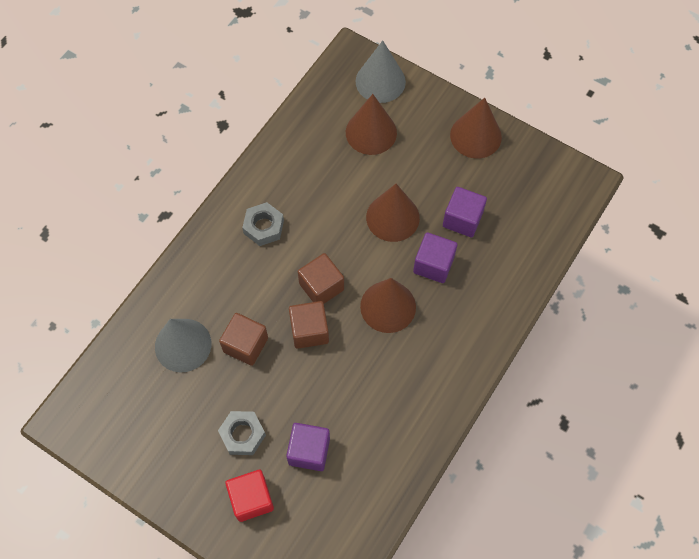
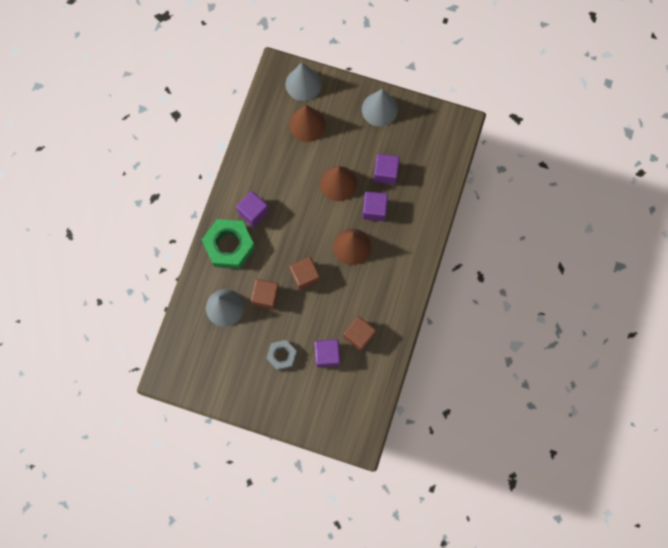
camera: 15 degrees left, 10 degrees up
(216, 263) = (229, 246): none -> green nut
(251, 499) = (299, 394): red cube -> none
(263, 227) = (253, 212): grey nut -> purple cube
(321, 287) = (304, 244): brown cube -> brown cube (359, 335)
(475, 136) = (379, 109): brown cone -> grey cone

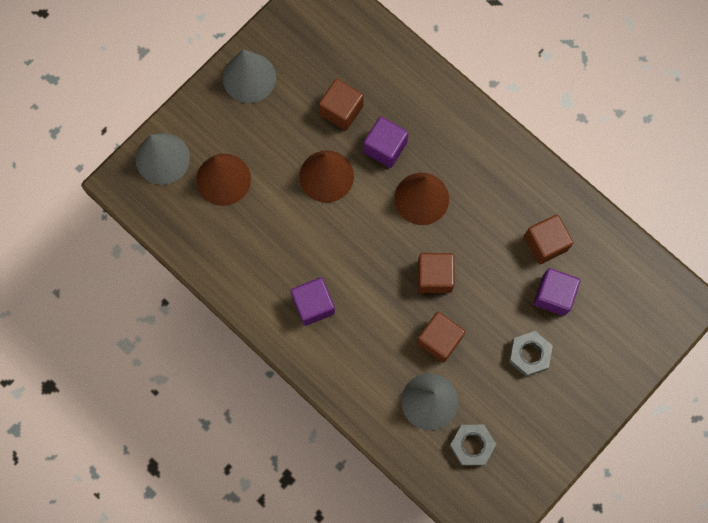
camera: 65 degrees left, 0 degrees up
(208, 345) = (471, 445): none -> grey nut
(229, 246) = (345, 358): green nut -> none
(385, 173) = (341, 110): purple cube -> brown cube

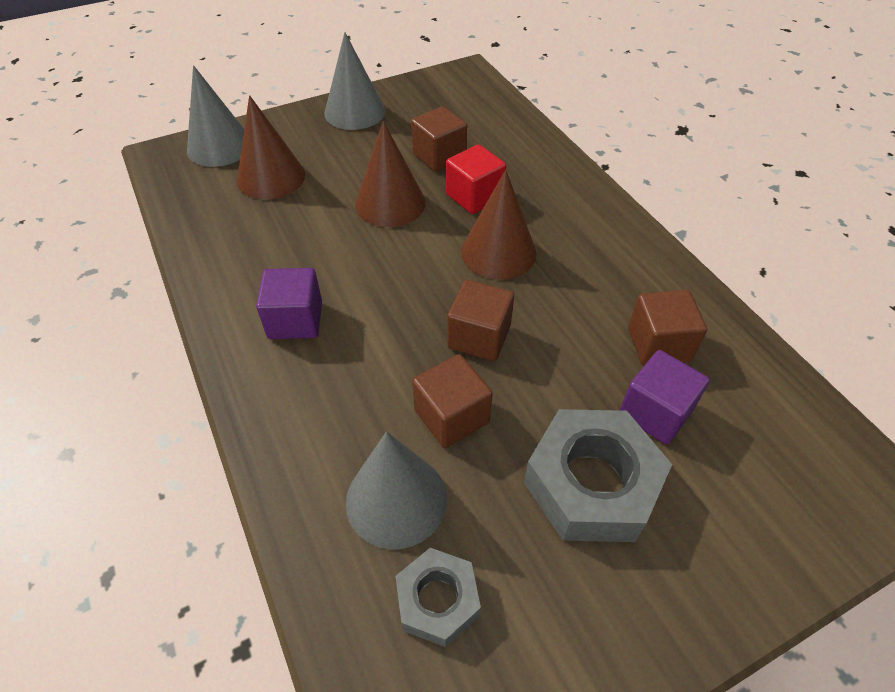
camera: 20 degrees right, 25 degrees down
(385, 147) = (474, 196): purple cube -> red cube
(529, 354) = (591, 484): grey nut -> grey nut, size x1.73

